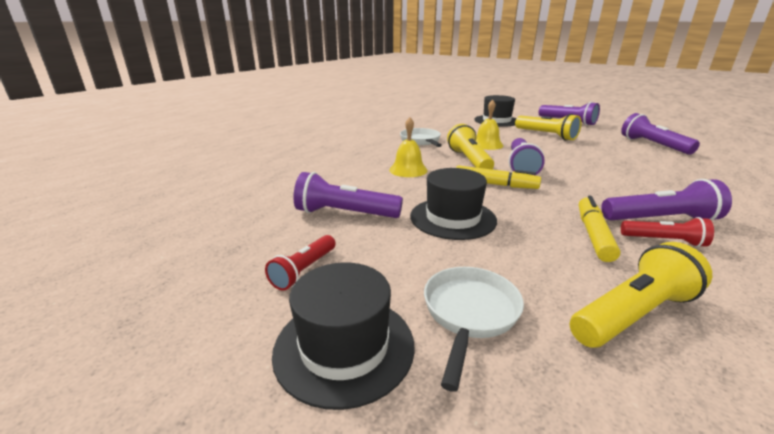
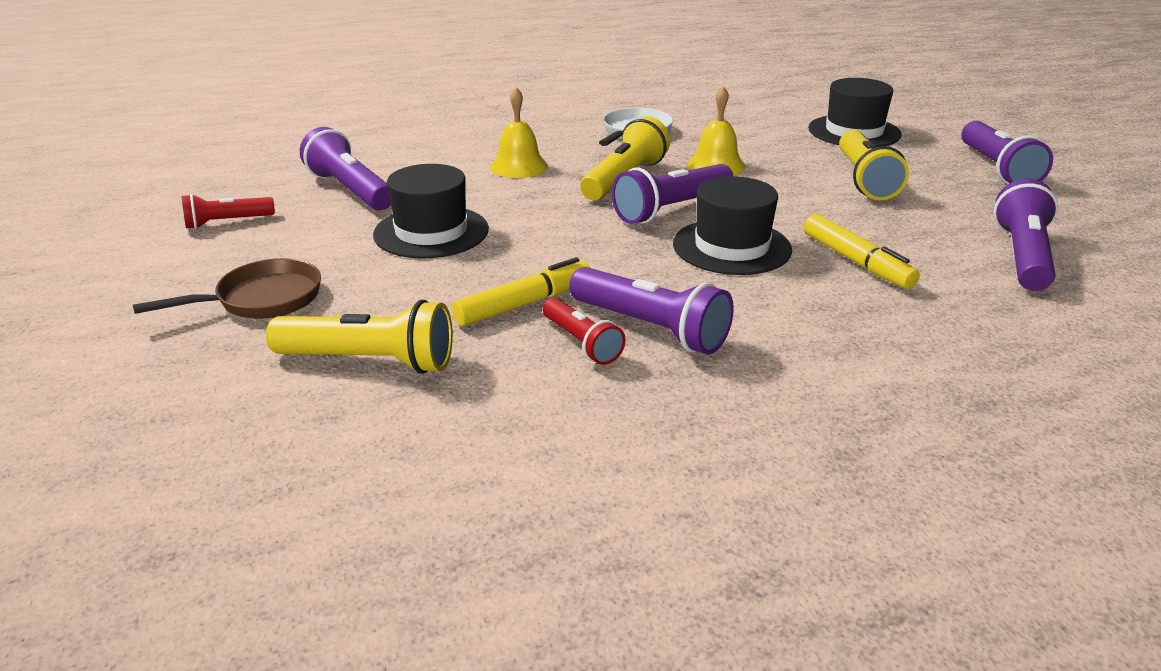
camera: 40 degrees right, 5 degrees up
(344, 346) = (156, 277): black hat -> black hat (731, 247)
(469, 314) = (261, 300): white pan -> brown pan
(494, 184) = (571, 217): yellow marker -> yellow marker (856, 261)

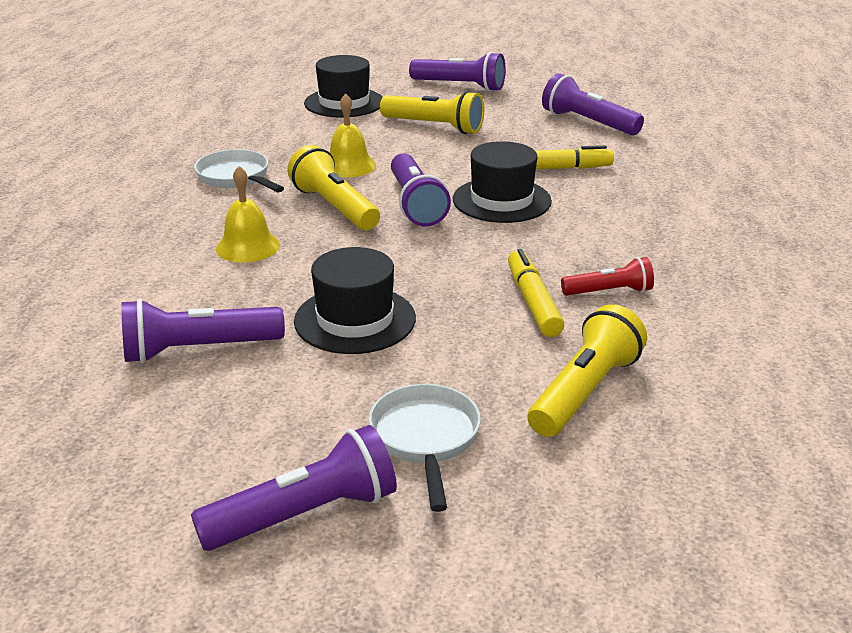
camera: 65 degrees left, 0 degrees up
(227, 222) = (201, 446): red flashlight -> none
(261, 300) = (425, 439): brown pan -> white pan
(650, 328) = (604, 261): purple flashlight -> purple flashlight (305, 514)

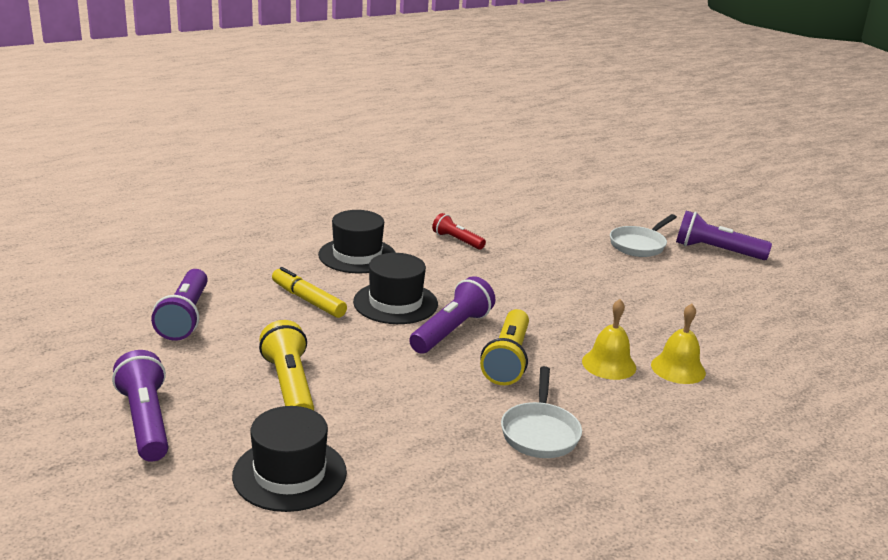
camera: 135 degrees left, 5 degrees down
(198, 350) = (706, 322): purple flashlight -> none
(349, 165) = (434, 389): yellow bell -> yellow bell (678, 368)
(355, 320) = (603, 293): black hat -> black hat (357, 255)
(533, 302) = (501, 255): yellow marker -> none
(584, 391) = (549, 225): yellow flashlight -> none

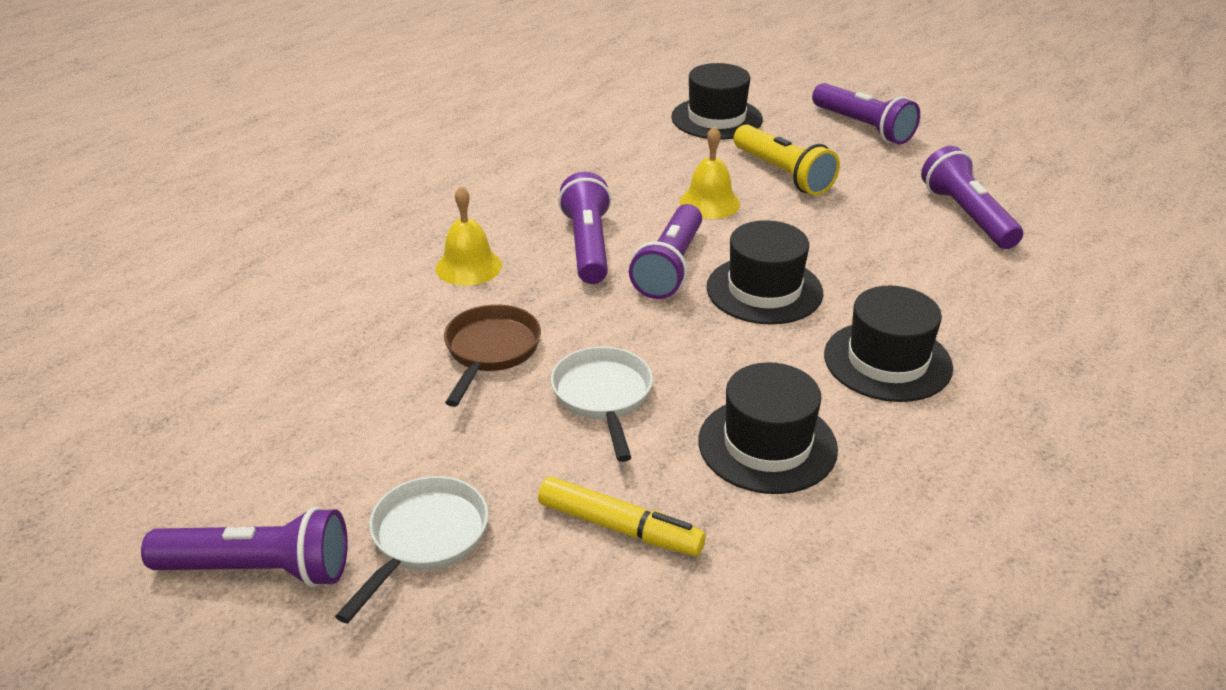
camera: 165 degrees right, 10 degrees up
(308, 300) = (868, 268): yellow marker -> yellow marker (619, 527)
(457, 240) = (767, 445): red flashlight -> black hat
(507, 360) = (588, 246): yellow flashlight -> purple flashlight
(540, 432) = (529, 183): white pan -> white pan (603, 397)
(598, 308) = (490, 351): none -> brown pan
(678, 368) = (383, 280): yellow bell -> yellow bell (709, 203)

